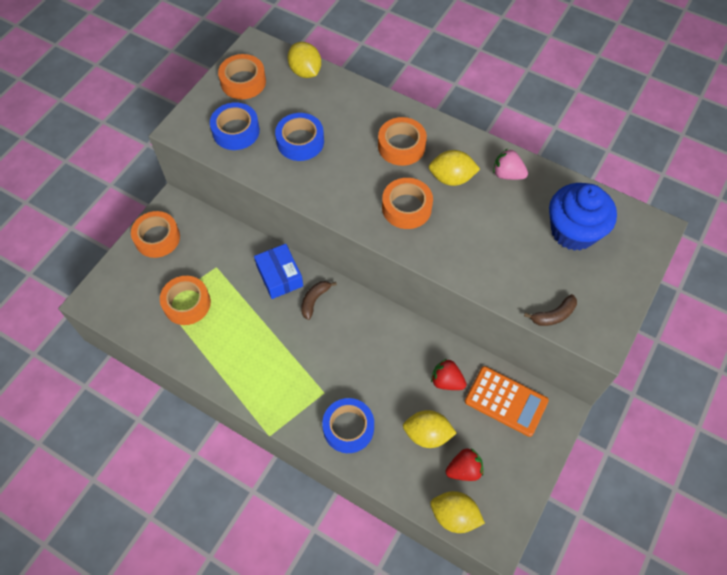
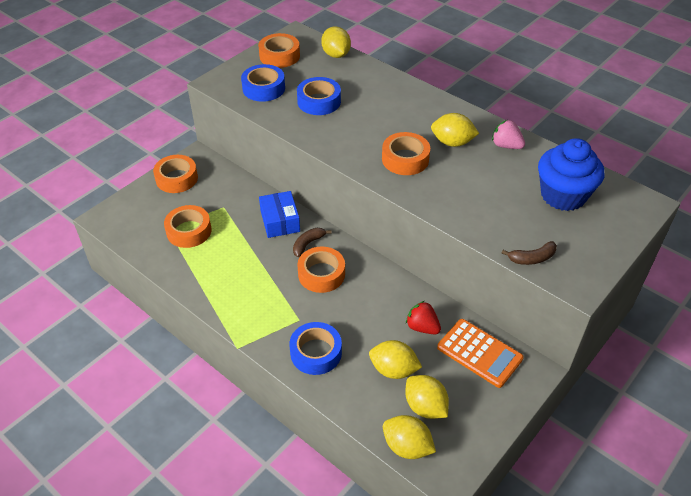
camera: 10 degrees right, 15 degrees down
(401, 146) = (410, 114): orange tape -> orange tape (321, 274)
(464, 469) = (425, 407): red strawberry -> yellow lemon

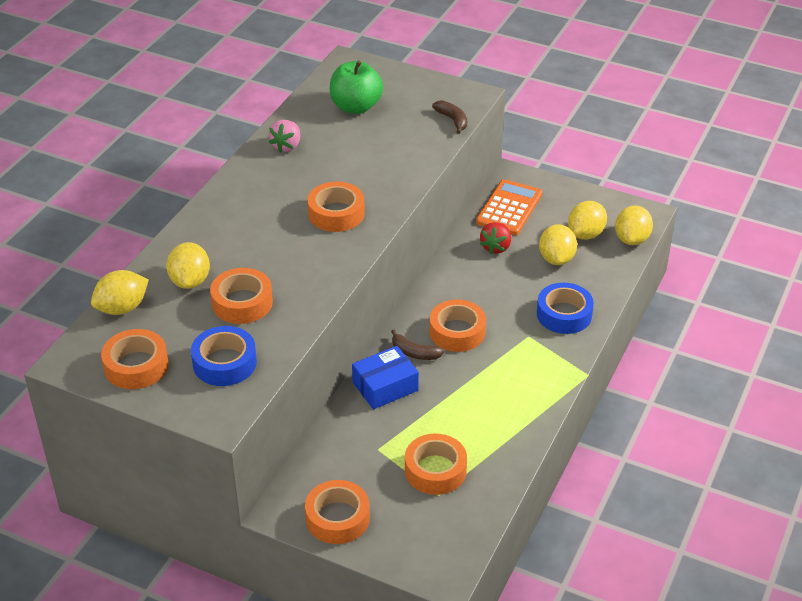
camera: 105 degrees left, 5 degrees down
(319, 101) = (242, 303): blue tape -> orange tape
(452, 143) = (294, 183): yellow lemon -> yellow lemon (190, 281)
(563, 195) = (356, 107): blue cupcake -> green apple

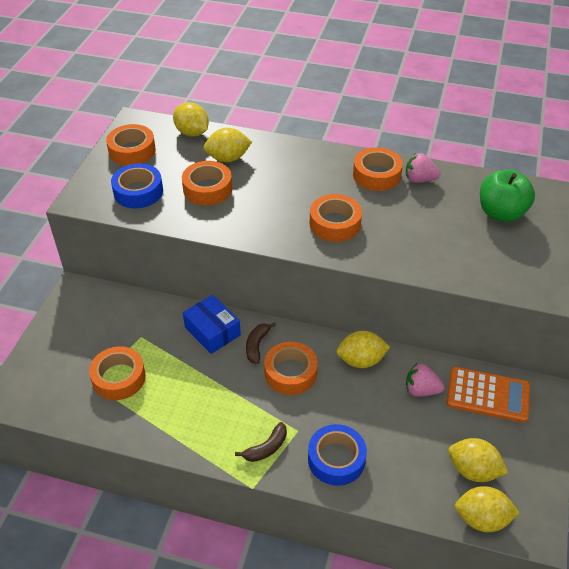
camera: 80 degrees right, 5 degrees up
(337, 518) = (68, 323): orange tape -> orange tape (376, 175)
(452, 120) = (515, 285): brown banana -> brown banana (266, 448)
(496, 247) = (421, 390): red strawberry -> pink strawberry
(556, 259) = (421, 445): yellow lemon -> yellow lemon (361, 360)

